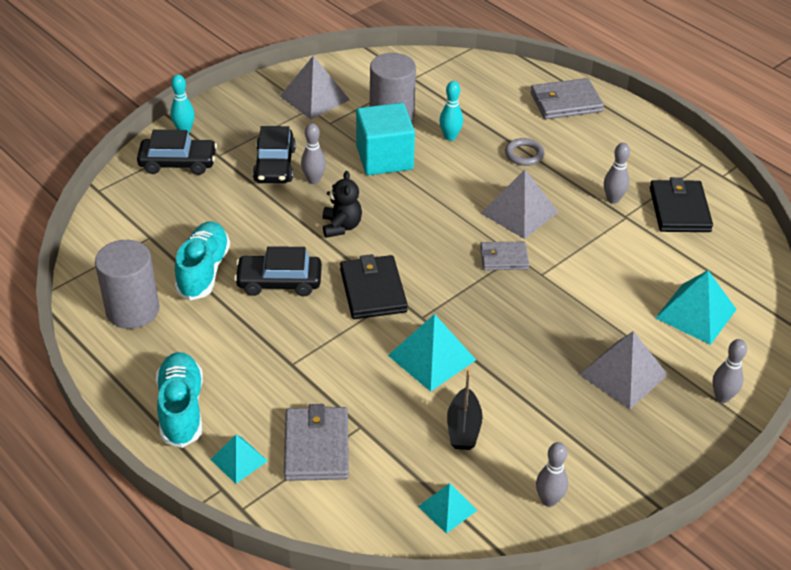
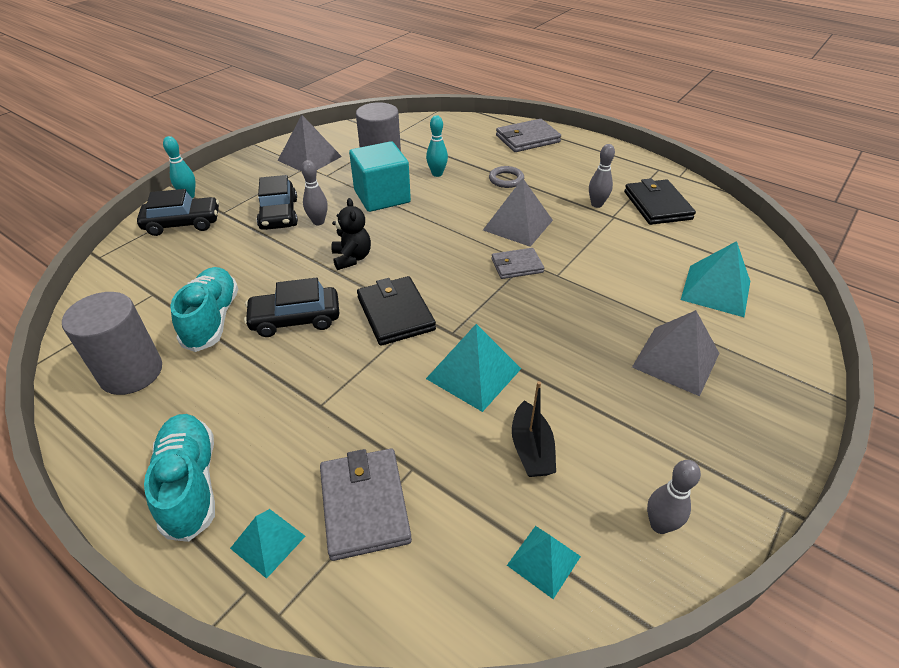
camera: 10 degrees left, 0 degrees up
(722, 397) = (783, 368): grey bowling pin -> none

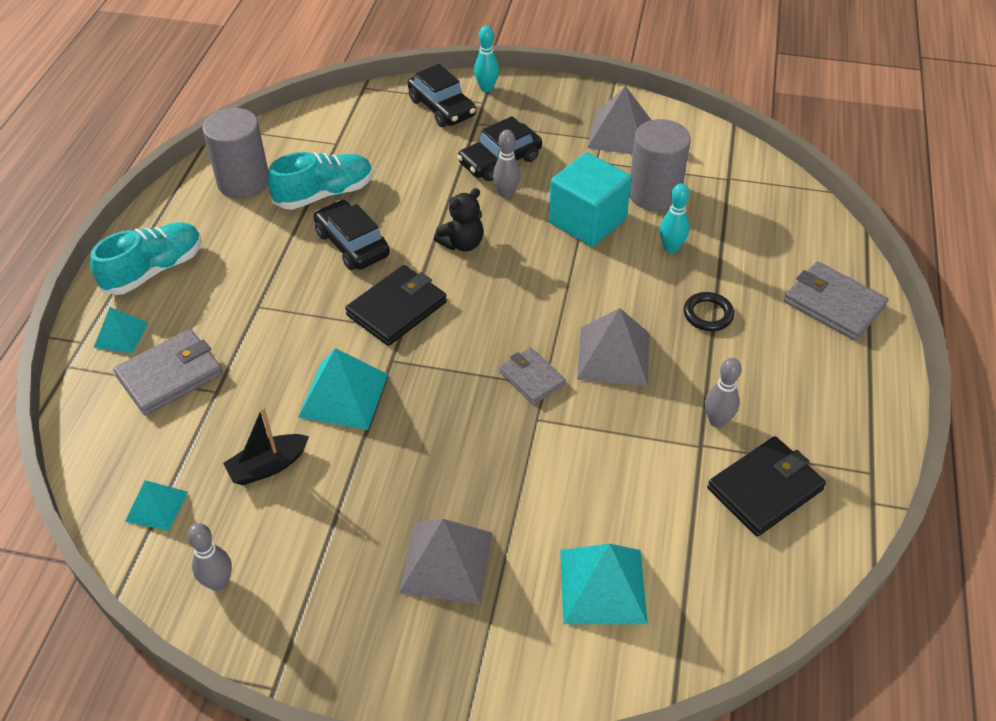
camera: 65 degrees right, 5 degrees up
(506, 179) = (708, 314): grey ring -> black ring

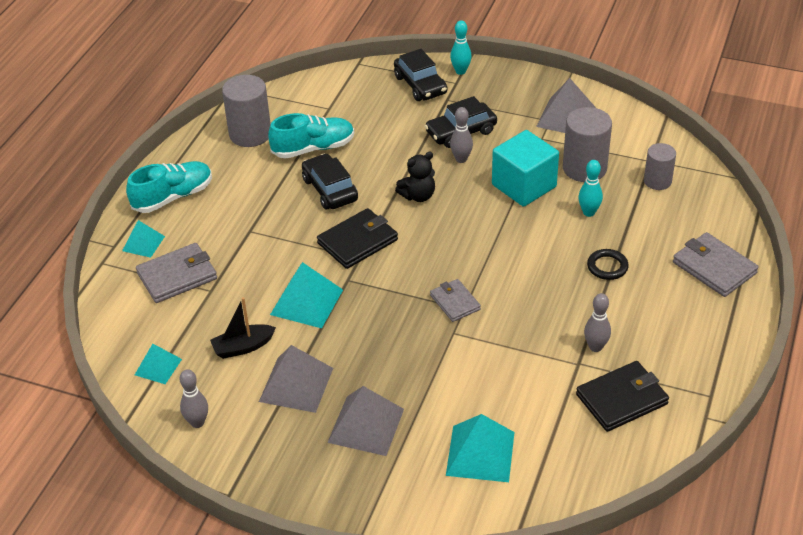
camera: 10 degrees right, 5 degrees down
(613, 355) = (523, 291): grey pyramid -> grey pyramid (296, 384)
(742, 203) = (657, 181): none -> grey cylinder

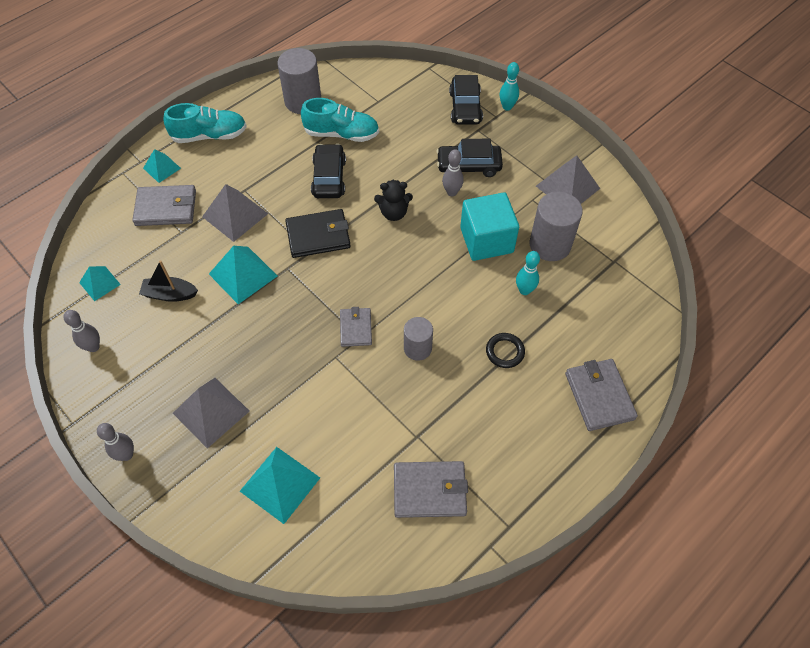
camera: 25 degrees right, 15 degrees up
(296, 384) = (185, 347): grey pyramid -> grey pyramid (235, 215)
(595, 347) = (442, 427): grey bowling pin -> grey bowling pin (126, 455)
(622, 399) = (430, 491): black wallet -> grey wallet
(657, 181) = (606, 285): grey cylinder -> grey cylinder (417, 348)

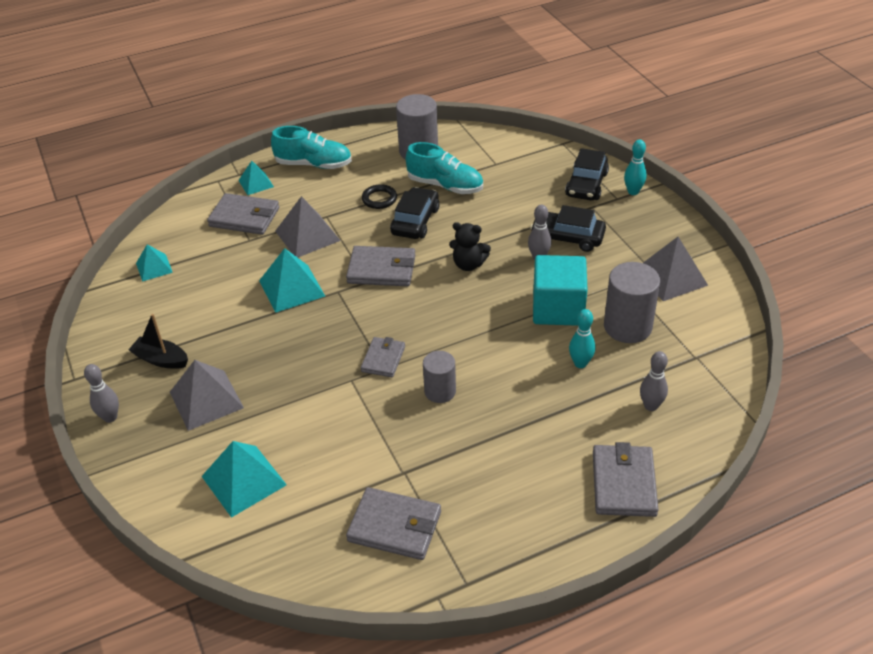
camera: 20 degrees right, 15 degrees down
(93, 347) = (123, 319): grey bowling pin -> grey bowling pin (651, 406)
(170, 294) = (214, 290): black boat -> black boat (161, 359)
(318, 236) = (382, 269): black wallet -> grey wallet
(505, 352) = (533, 416): black ring -> black ring (379, 199)

